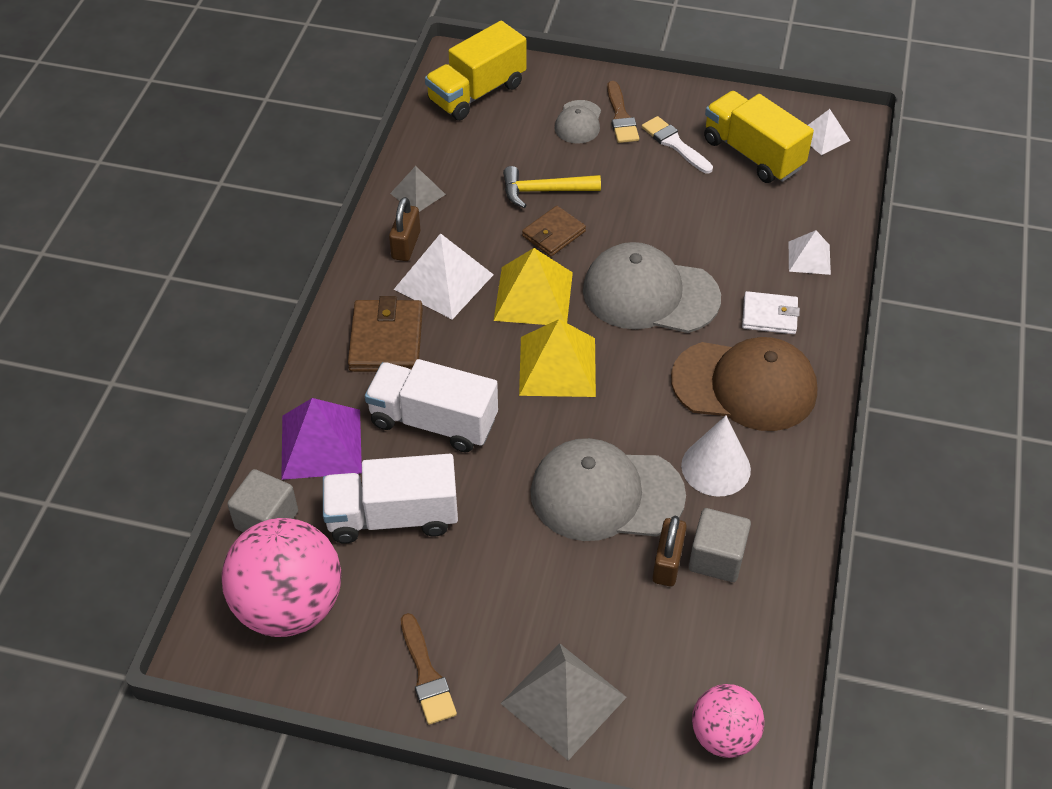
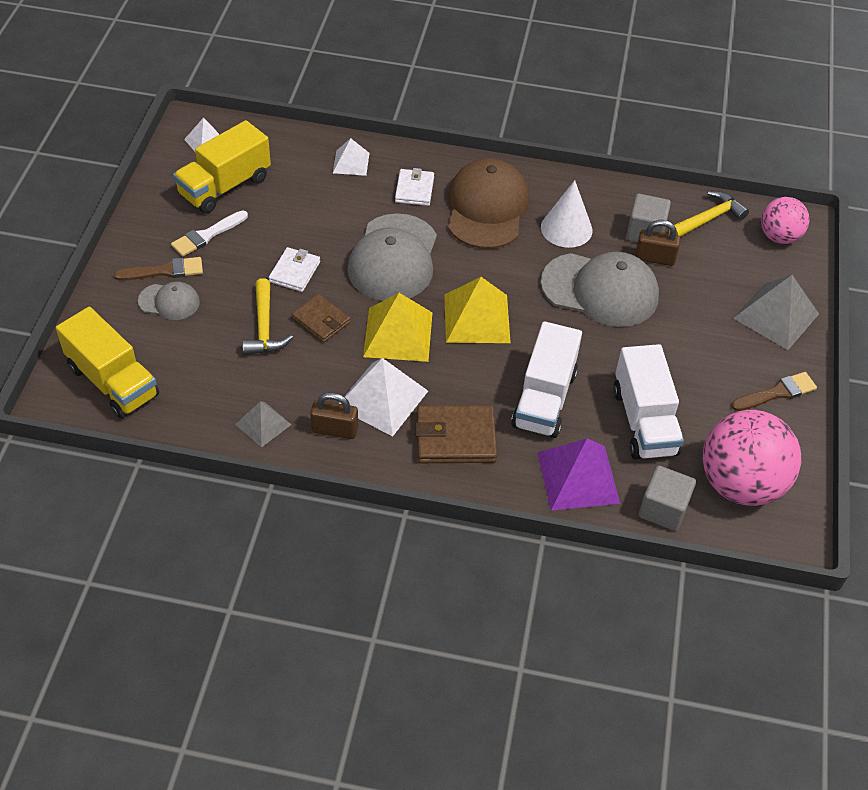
camera: 95 degrees left, 0 degrees up
(606, 494) = (600, 290): grey cap -> grey cap turned 75 degrees counterclockwise
(624, 212) = (294, 272): none -> white wallet
(752, 643) = (708, 219): none -> yellow hammer

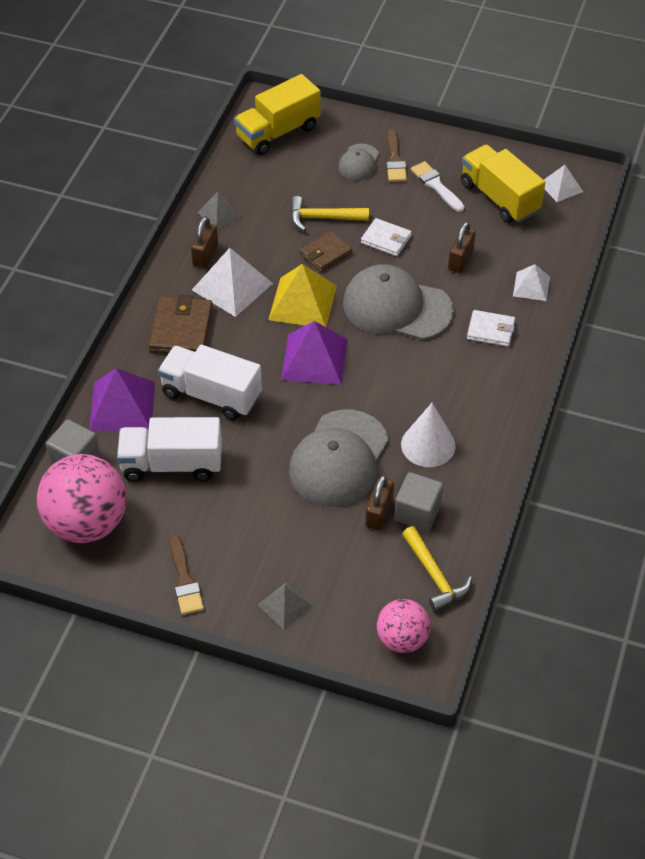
camera: 100 degrees right, 0 degrees up
(320, 213) = (460, 260): none -> brown padlock
(477, 318) = (314, 359): yellow pyramid -> purple pyramid
(487, 208) = (461, 384): brown cap -> none
(776, 316) = (285, 605): grey pyramid -> grey pyramid, size x0.58

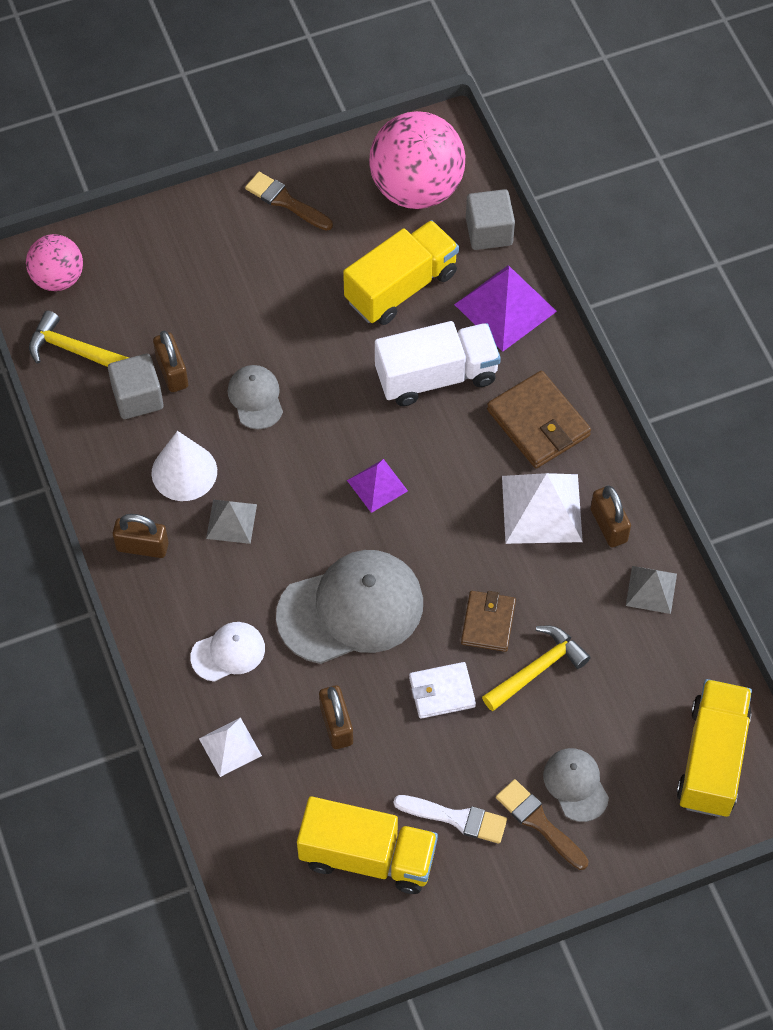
camera: 140 degrees right, 10 degrees up
(172, 464) = (401, 287): white truck -> yellow truck
(285, 605) = (181, 238): grey pyramid -> grey pyramid (231, 521)
(302, 302) = (452, 542): yellow pyramid -> none
(314, 359) = (377, 485): purple pyramid -> purple pyramid, size x0.58
(339, 459) = (255, 398): grey cap -> grey cap, size x0.50
(490, 330) = (228, 652): white wallet -> white cap
(494, 419) = (142, 547): none -> brown padlock
(561, 187) = (308, 933): white pyramid -> none

